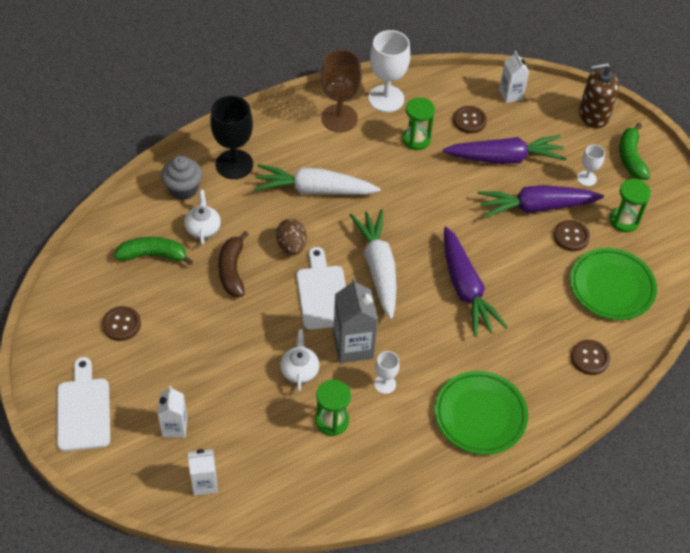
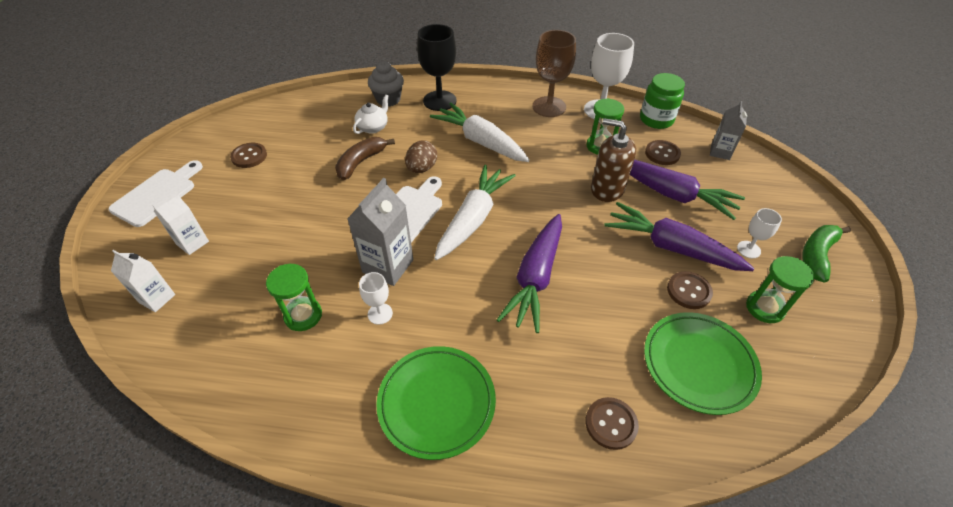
camera: 40 degrees right, 5 degrees down
(153, 255) = (321, 127): green banana -> none
(299, 370) = (325, 258): white teapot -> none
(439, 85) = (656, 119): none -> green jar
(510, 94) = (720, 152): white carton -> grey carton
(593, 115) = (798, 202): brown soap dispenser -> brown soap dispenser (607, 189)

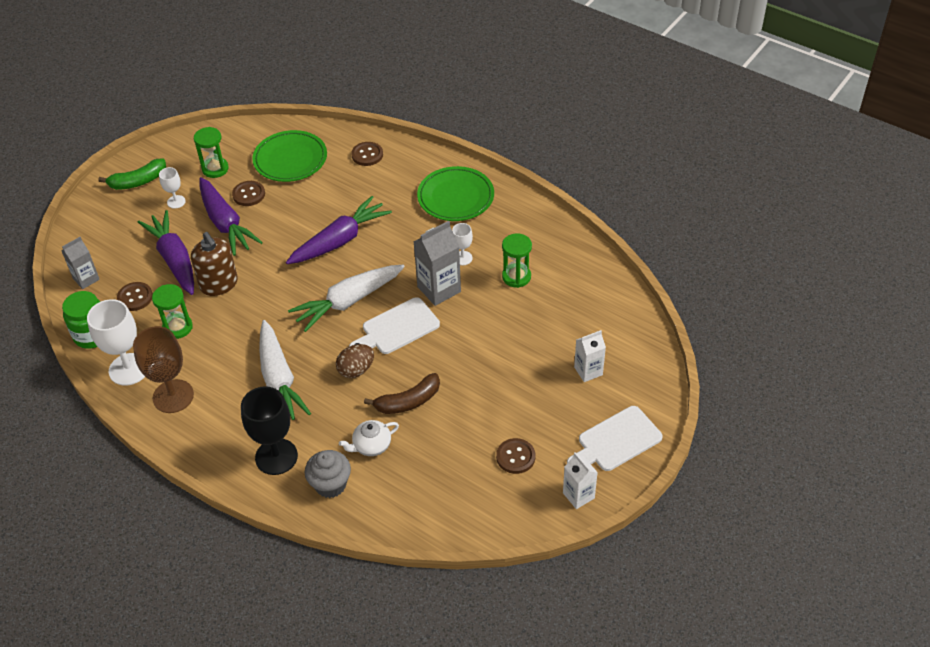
camera: 150 degrees left, 0 degrees up
(157, 298) = (621, 330): white carton -> white carton (578, 495)

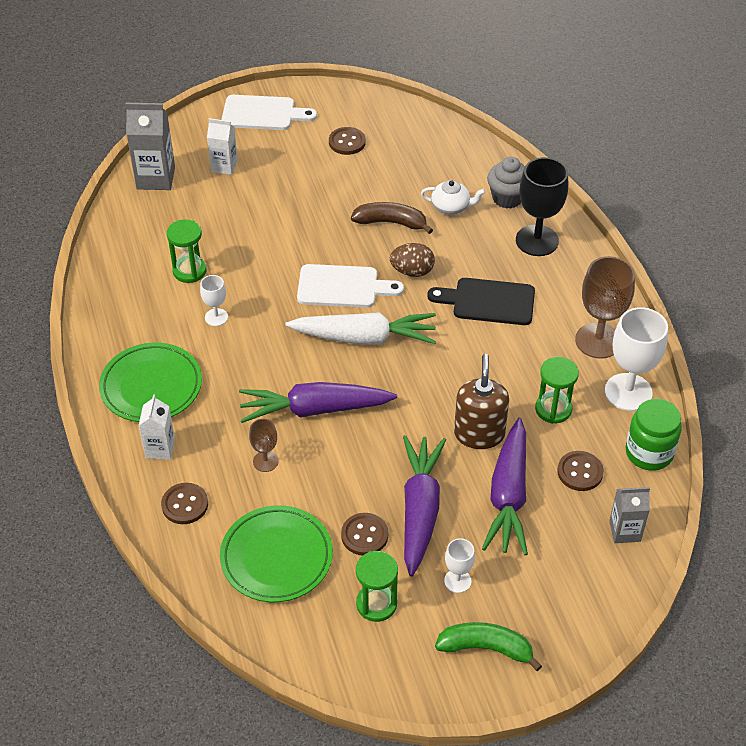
camera: 145 degrees left, 0 degrees up
(279, 379) = (488, 301): white carrot -> black cutting board
(342, 198) = (265, 461): none -> brown goblet
(439, 289) = (270, 300): grey carton -> grey carton (155, 178)
(578, 495) = (329, 98): white carton -> white carton (160, 448)

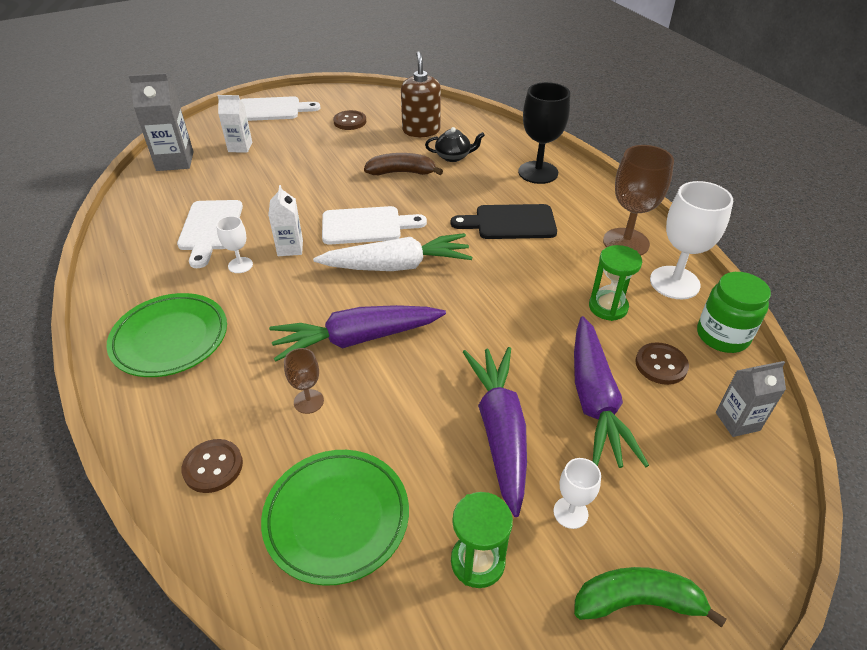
camera: 10 degrees left, 5 degrees down
(160, 448) = (181, 404): white carton -> white carton (290, 248)
(189, 271) = (210, 229): green hourglass -> white cutting board
(364, 535) = (442, 472): brown button -> none
(412, 271) = (431, 207): brown egg -> none
(451, 207) = (453, 156): white teapot -> black teapot
(479, 434) = (540, 340): brown soap dispenser -> brown soap dispenser (421, 130)
(507, 198) = (501, 146): grey cupcake -> none

